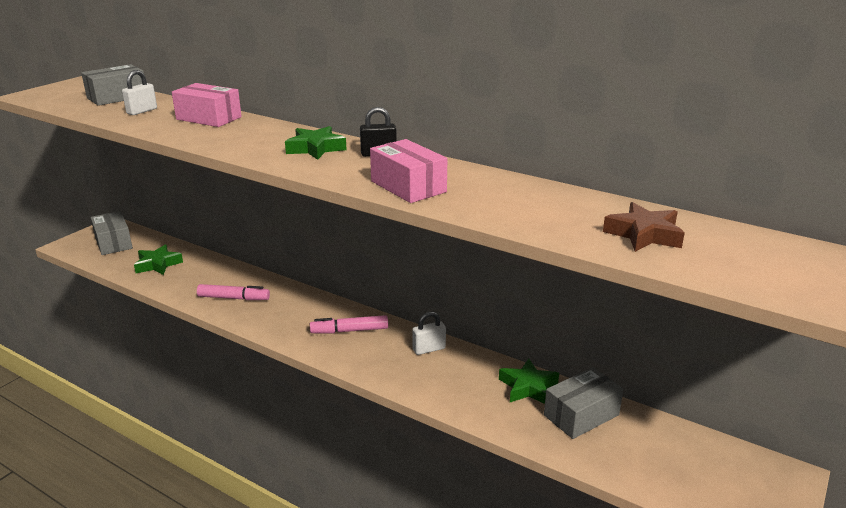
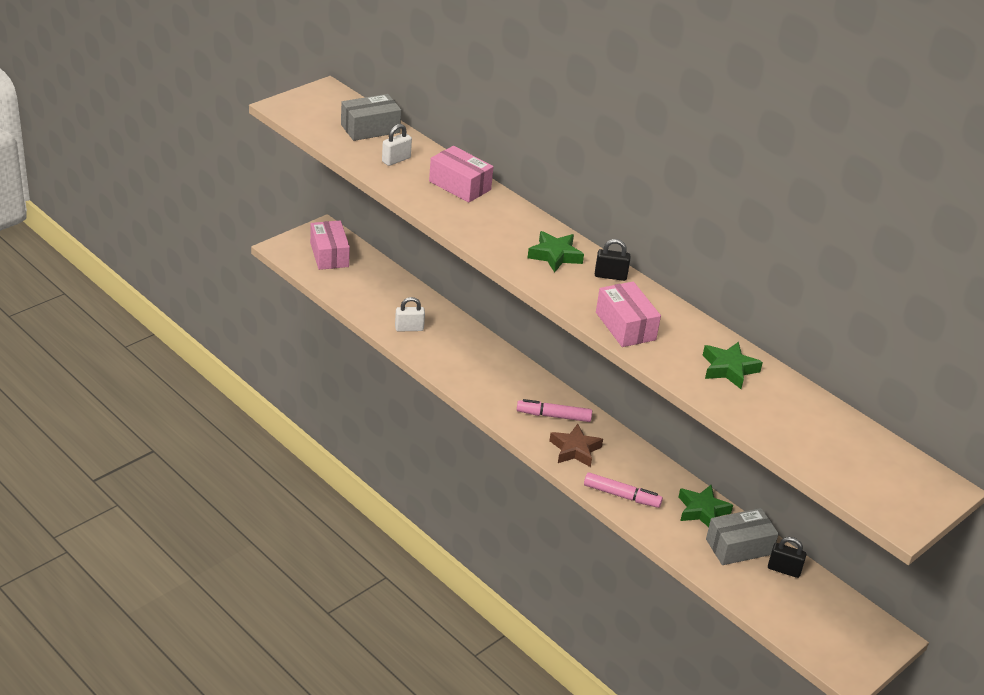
camera: 10 degrees right, 10 degrees up
(113, 243) = (329, 255): grey box -> pink box
(158, 264) = (375, 294): green star -> green star (729, 369)
(233, 298) = (448, 353): pink marker -> pink marker (621, 495)
(429, 349) = (623, 452): white padlock -> white padlock (409, 328)
(638, 428) = (784, 570): none -> black padlock
(644, 234) = (796, 423): brown star -> brown star (575, 450)

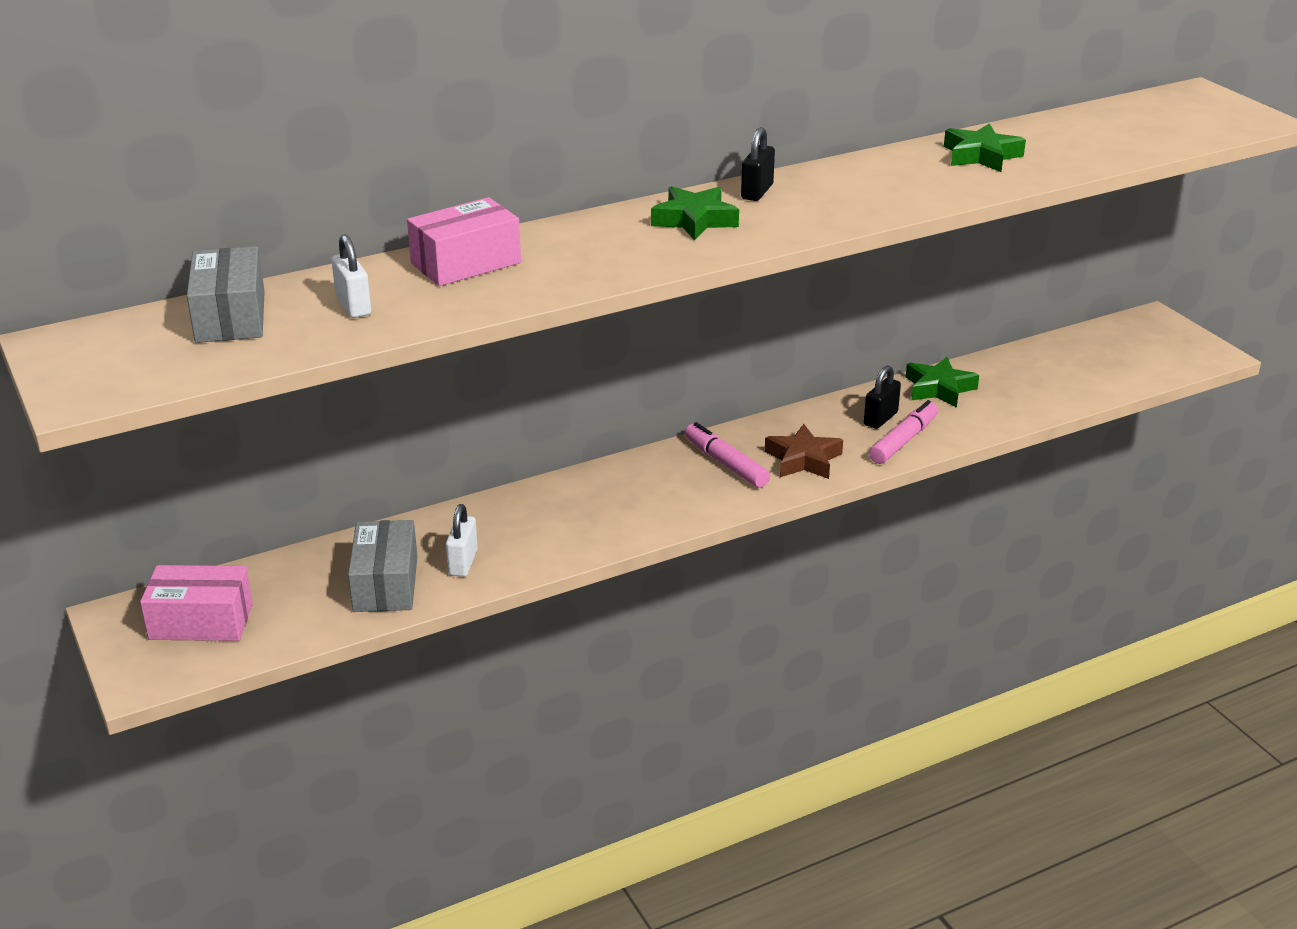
camera: 70 degrees left, 5 degrees down
(554, 416) = (726, 464): pink marker -> pink marker turned 120 degrees clockwise
(625, 326) = (880, 200): pink box -> none
(739, 547) = (1006, 377): grey box -> grey box (385, 584)
(784, 570) = (1047, 357): black padlock -> black padlock (880, 419)

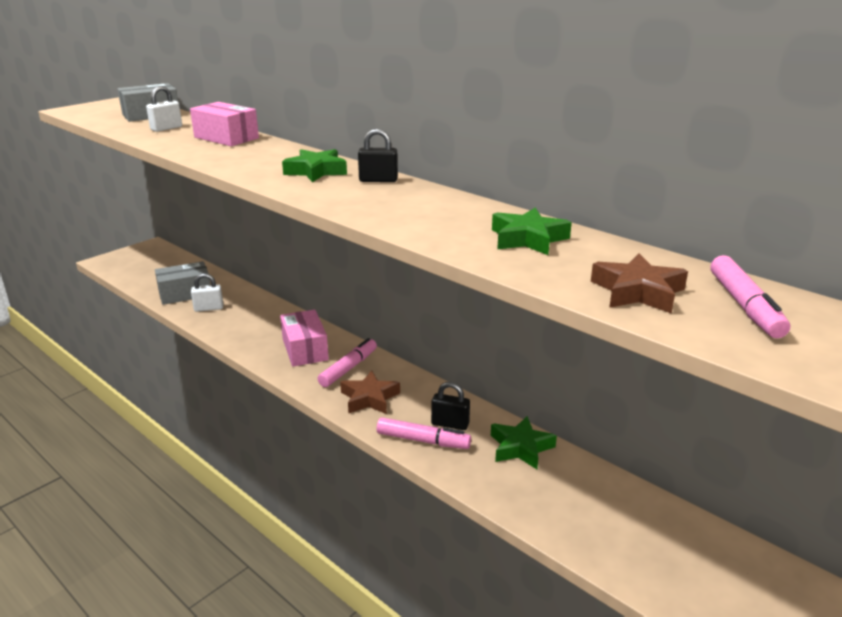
camera: 70 degrees right, 5 degrees down
(201, 621) = (148, 262): pink box -> pink box (305, 349)
(1110, 142) = (638, 292): none -> brown star
(1144, 117) = (744, 306): none -> pink marker

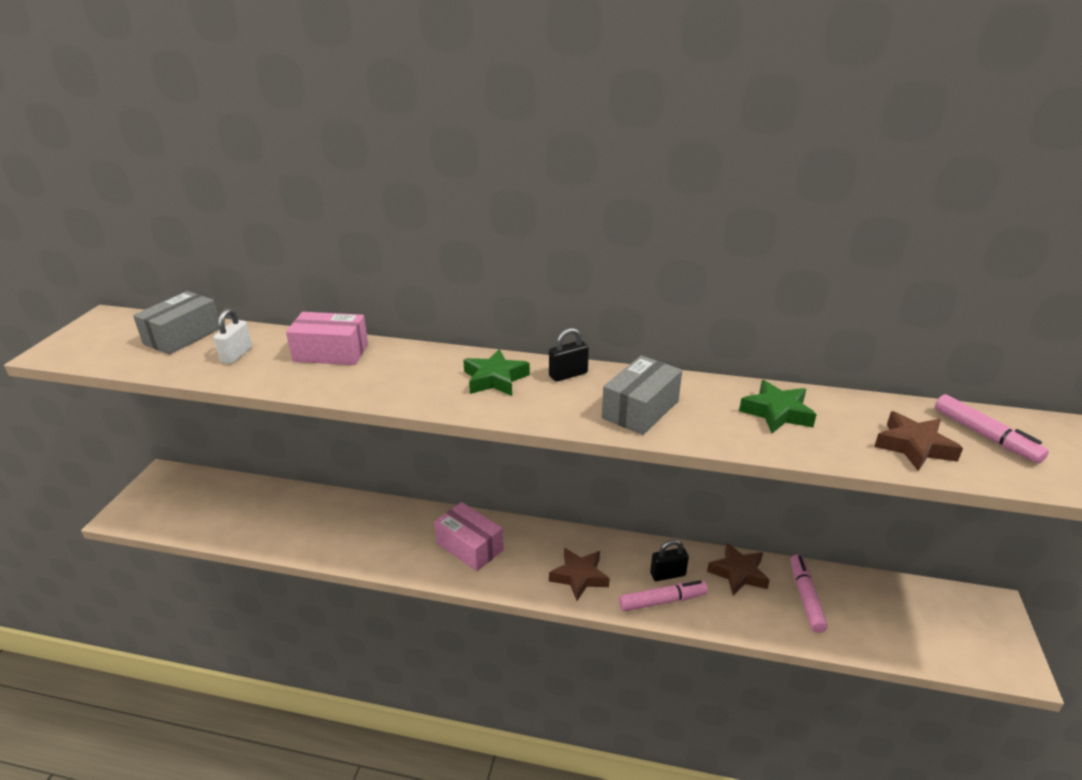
camera: 30 degrees left, 5 degrees up
(185, 293) = (272, 525): grey box -> grey box (640, 409)
(208, 308) = (319, 535): white padlock -> none
(348, 368) = (530, 552): pink marker -> pink marker (805, 597)
(520, 447) = (738, 573): green star -> brown star

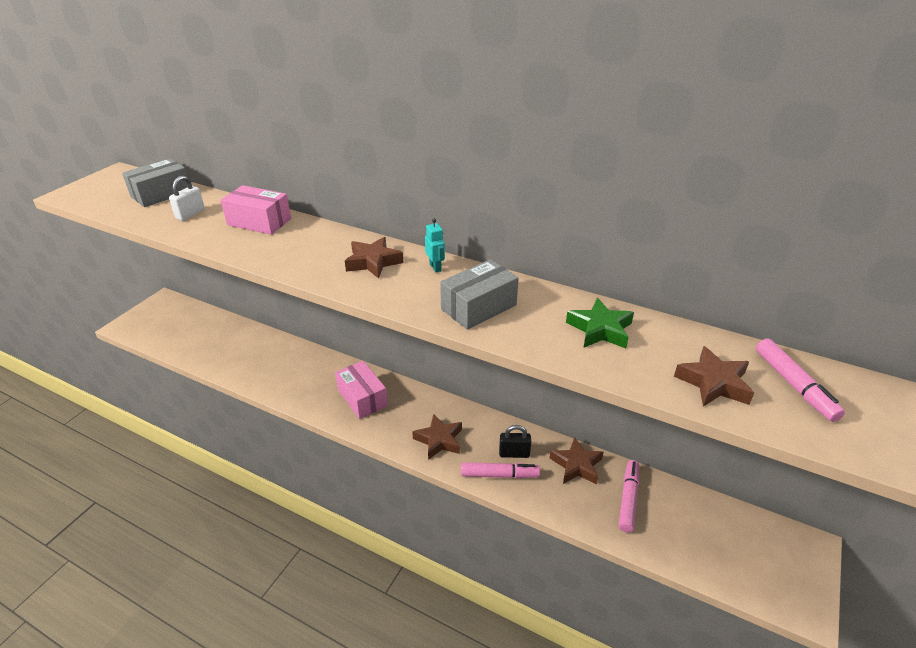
camera: 15 degrees right, 5 degrees up
(495, 379) = (373, 262): green star -> brown star
(568, 374) = (435, 267): black padlock -> turquoise robot

